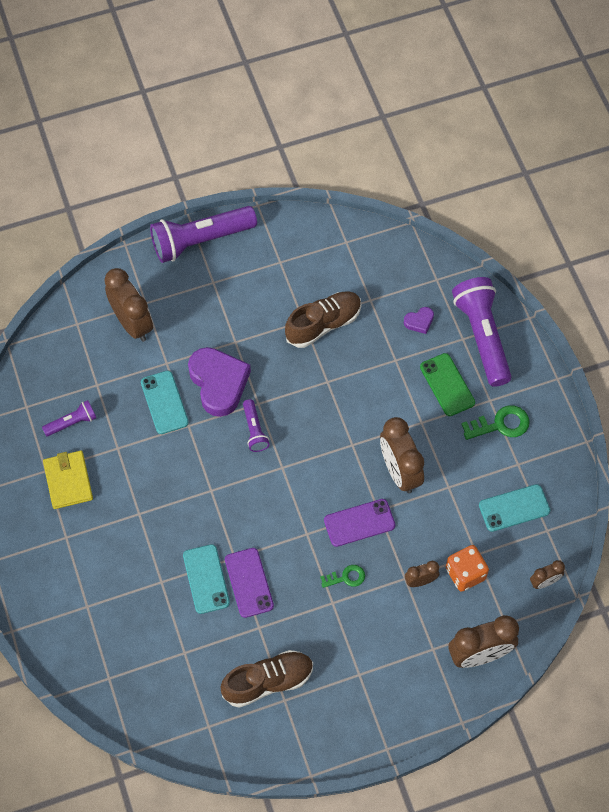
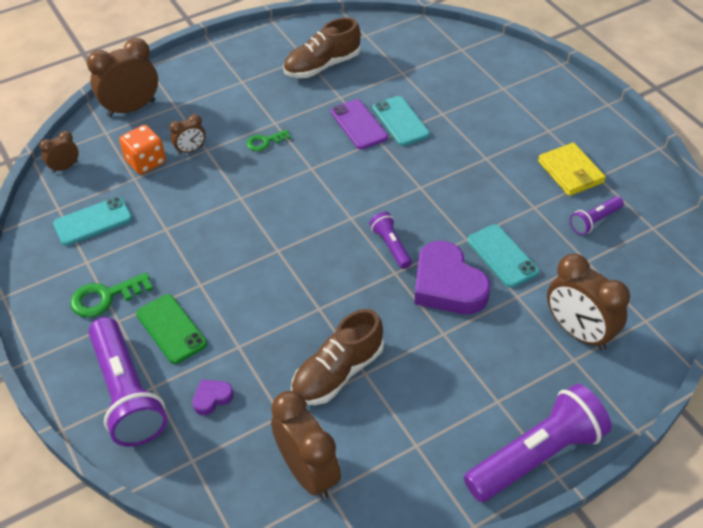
camera: 170 degrees right, 15 degrees down
(359, 523) = (258, 184): purple phone -> none
(399, 471) = (221, 234): brown clock -> brown clock (308, 472)

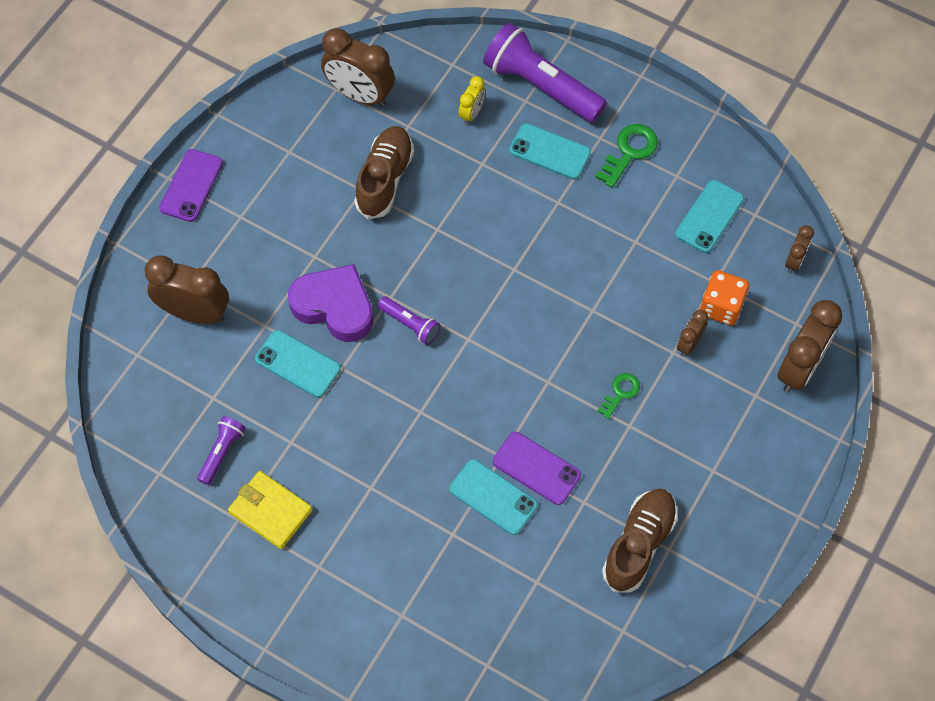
camera: 150 degrees right, 15 degrees up
(171, 329) = (550, 151): green phone -> turquoise phone
(212, 398) = (472, 113): purple heart -> yellow clock
(536, 456) = (191, 185): purple flashlight -> purple phone

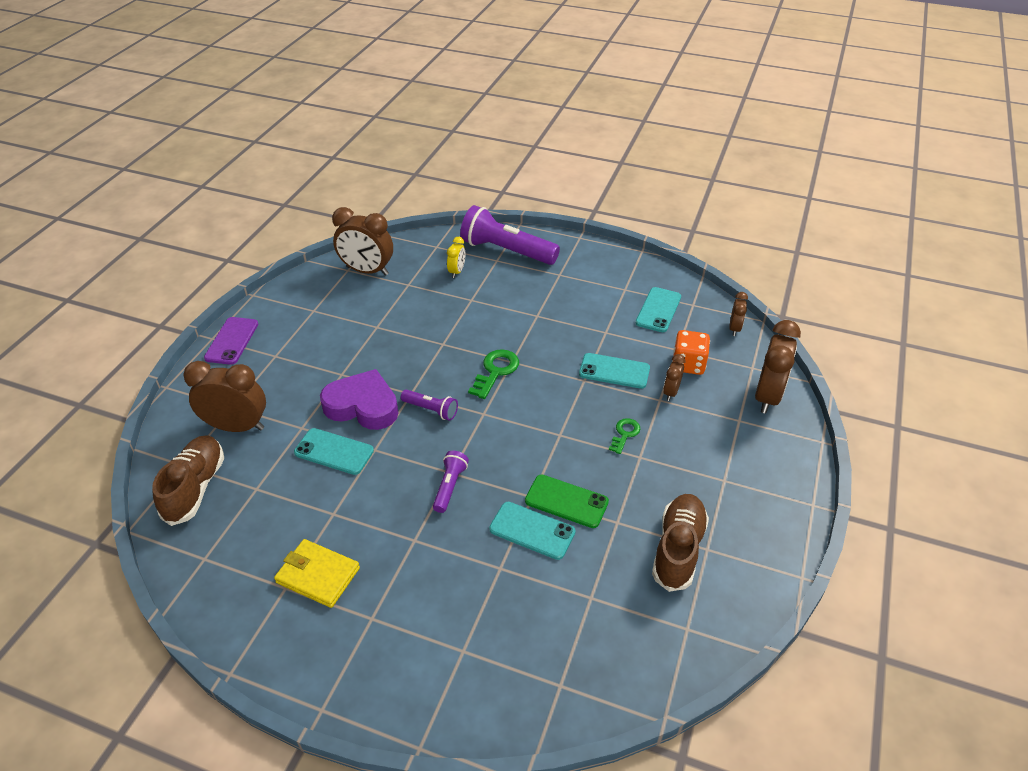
camera: 10 degrees left, 20 degrees down
(222, 453) = (266, 532): purple flashlight -> purple flashlight (450, 486)
(385, 179) = (394, 318): brown shoe -> brown shoe (195, 488)
(536, 468) = (566, 501): purple phone -> green phone
(550, 151) = (523, 286): turquoise phone -> turquoise phone (614, 371)
(629, 152) = (584, 280): green key -> green key (495, 371)

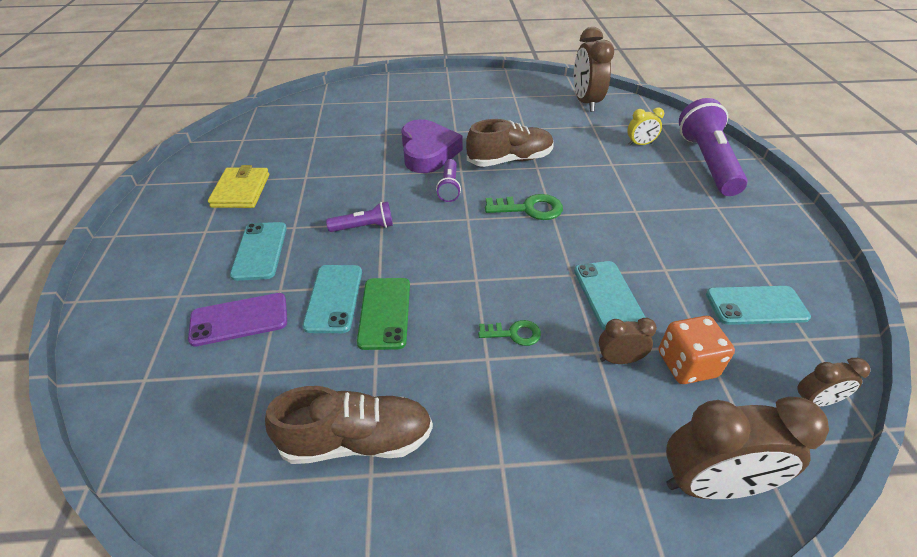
camera: 65 degrees right, 0 degrees up
(195, 488) = (303, 114): brown shoe -> brown shoe (510, 160)
(232, 341) = (451, 78): purple phone -> purple phone (239, 319)
(237, 426) = (369, 109): brown clock -> none
(334, 451) = (369, 156): turquoise phone -> turquoise phone (260, 251)

